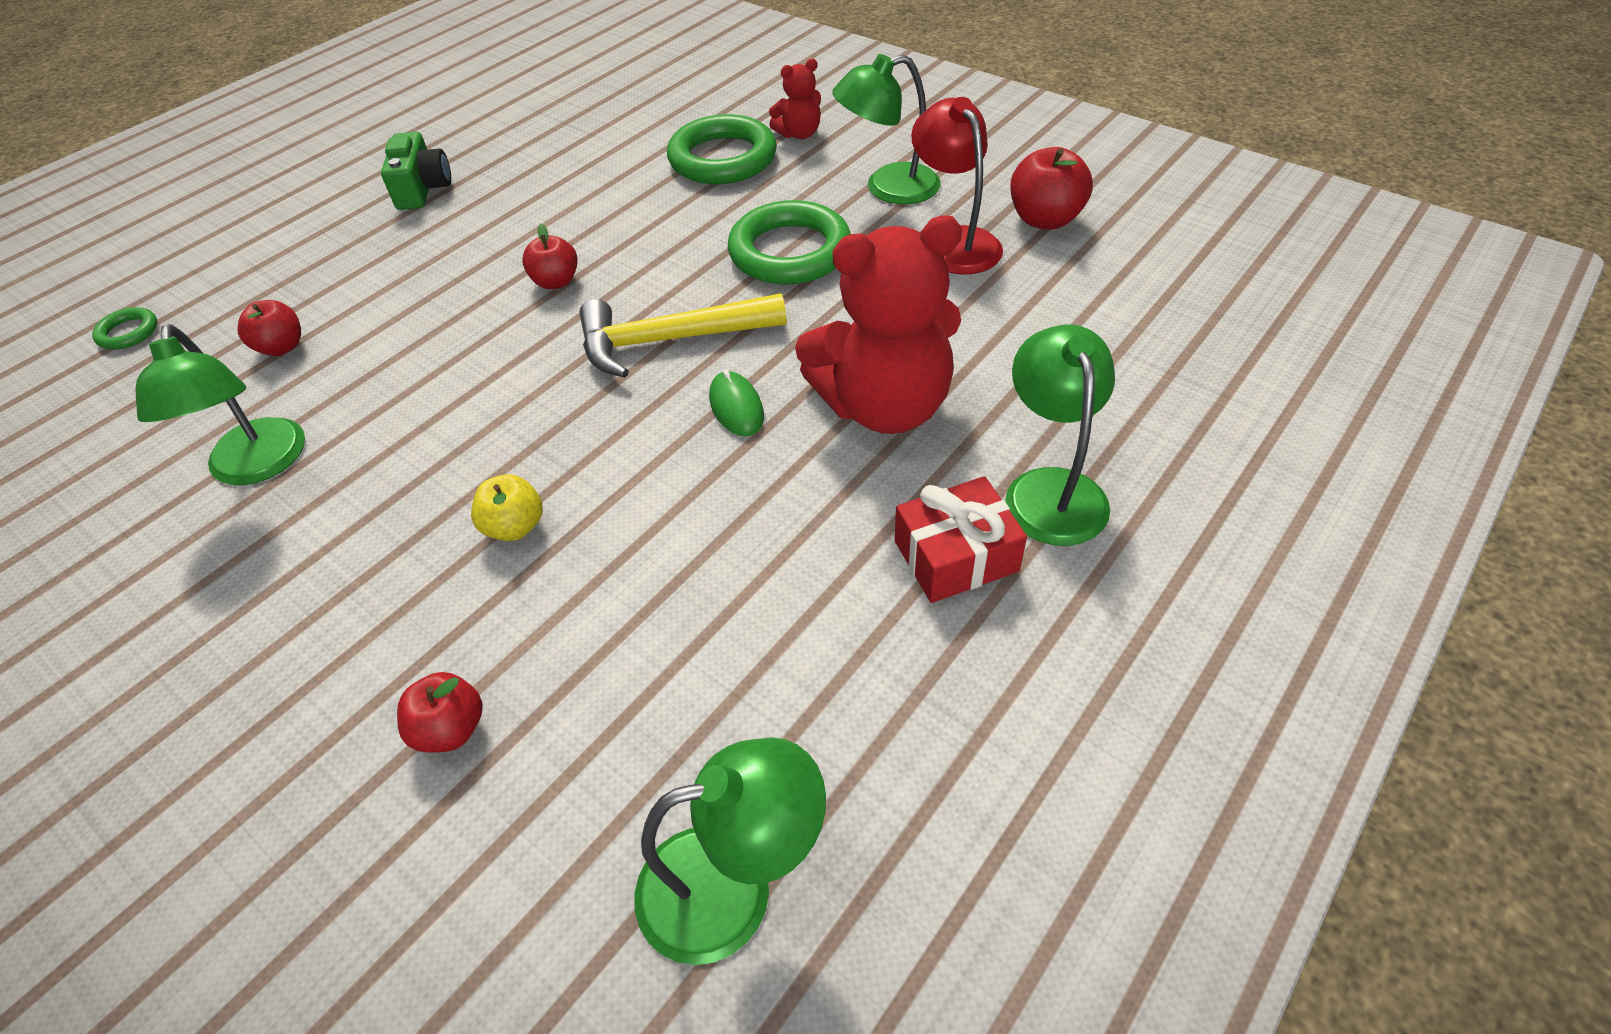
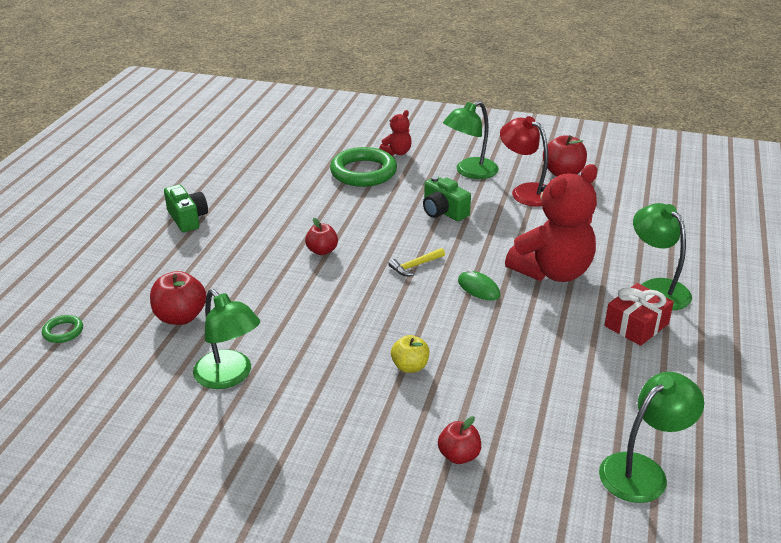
camera: 25 degrees left, 15 degrees down
(282, 347) = (180, 317): red apple -> red apple, size x1.53
(669, 340) = (415, 266): yellow hammer -> yellow hammer, size x0.49
(790, 252) = (443, 212): green ring -> green camera

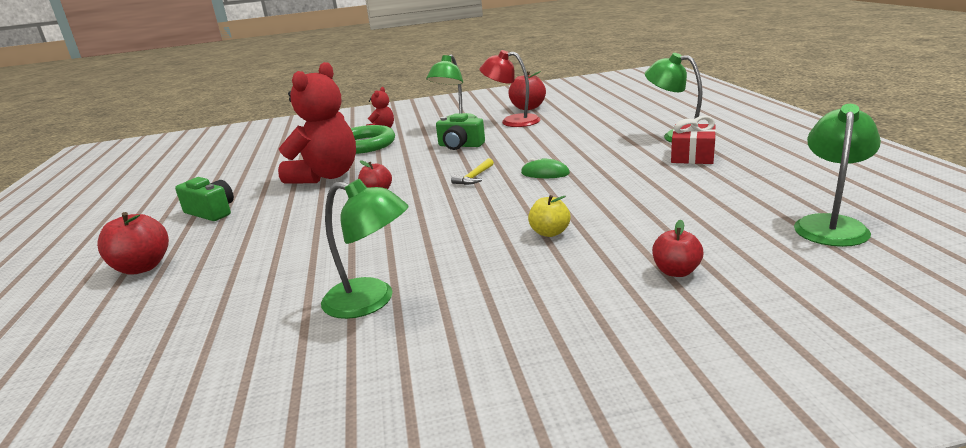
camera: 25 degrees left, 10 degrees down
(63, 331) = (116, 336): green ring -> none
(180, 317) = (267, 277): red apple -> red apple (142, 267)
(552, 272) = (590, 150): red teddy bear -> red teddy bear (326, 176)

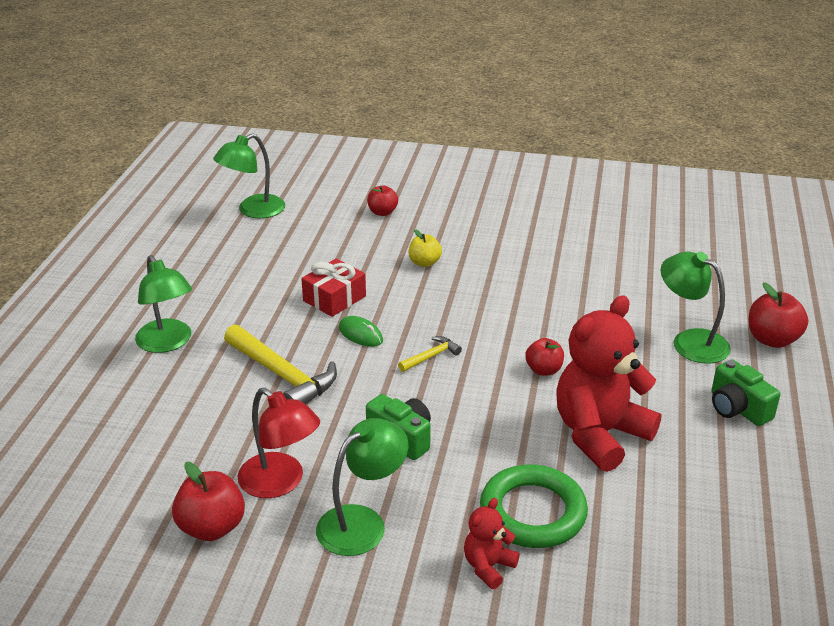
camera: 160 degrees left, 10 degrees up
(371, 301) = (575, 249): green lamp -> green lamp (690, 341)
(571, 145) = (283, 375): none -> yellow hammer
(692, 155) = (209, 305): red gift -> red gift (334, 298)

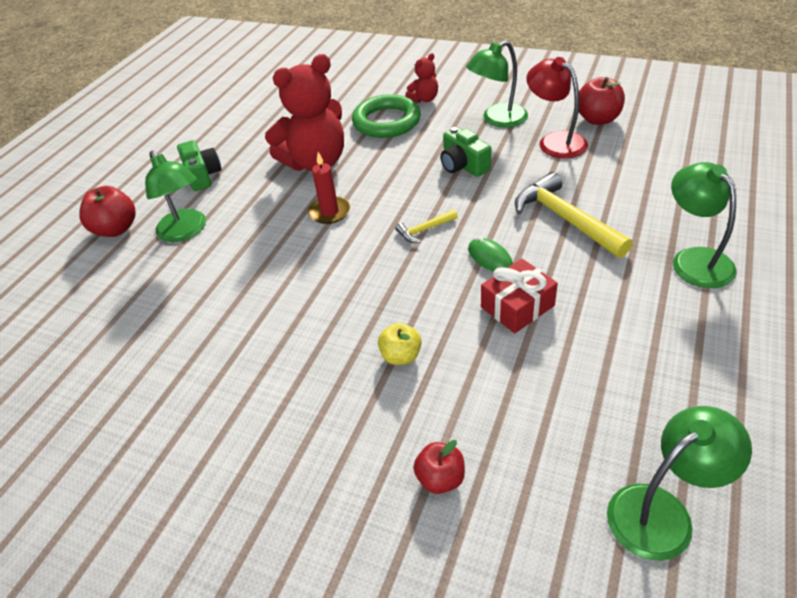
camera: 165 degrees left, 10 degrees up
(543, 370) = (329, 212): red apple -> red candle

